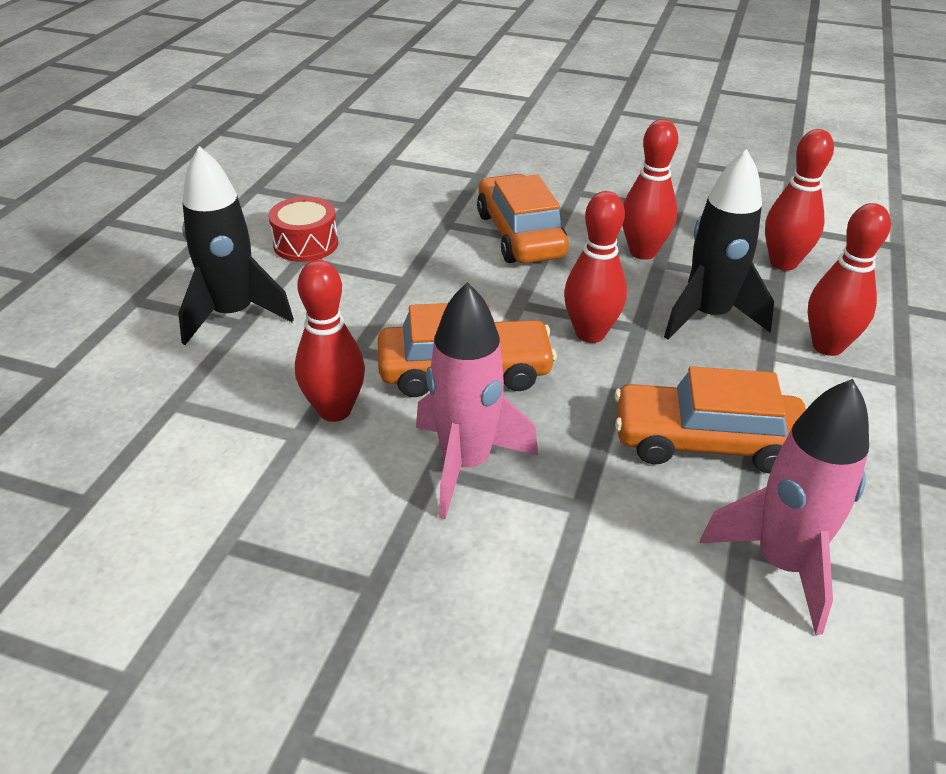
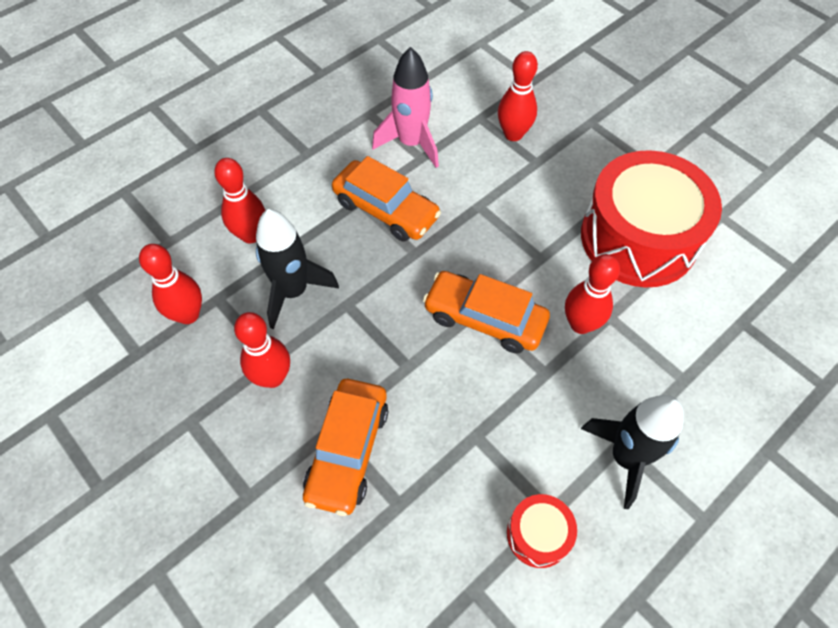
camera: 150 degrees left, 20 degrees up
(285, 564) = (638, 238): none -> red drum
(466, 464) = (522, 253): pink rocket -> none
(590, 333) = (382, 313): red bowling pin -> red bowling pin (513, 134)

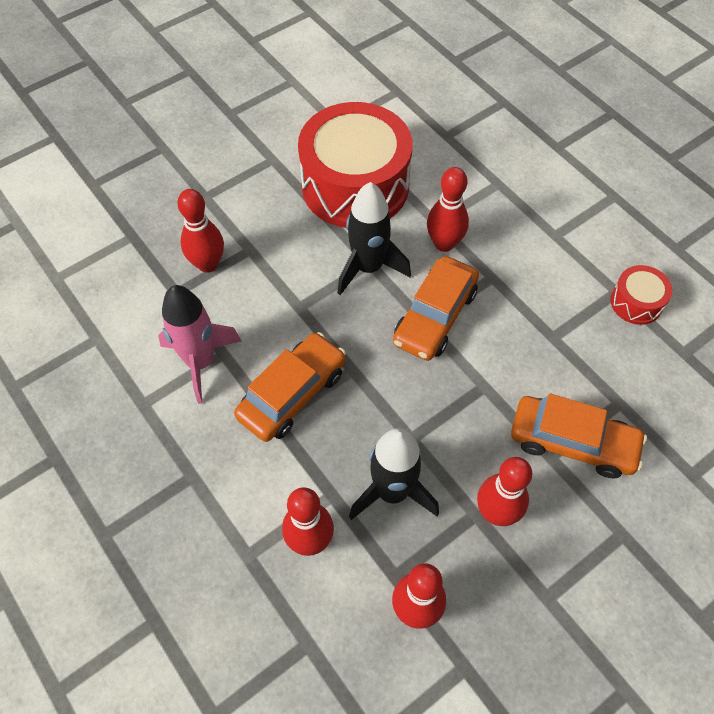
camera: 85 degrees left, 0 degrees up
(625, 457) = (568, 234): black rocket -> black rocket (368, 268)

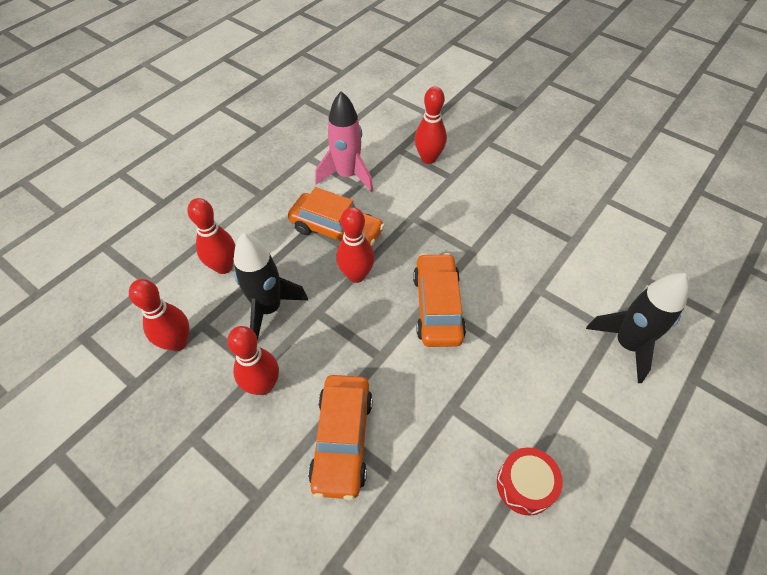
camera: 75 degrees right, 5 degrees down
(355, 185) = (546, 224): red drum -> none
(368, 268) = (467, 251): black rocket -> black rocket (627, 344)
(435, 316) = (437, 307): orange car -> orange car turned 75 degrees clockwise
(444, 243) = (517, 299): red bowling pin -> red bowling pin (356, 275)

